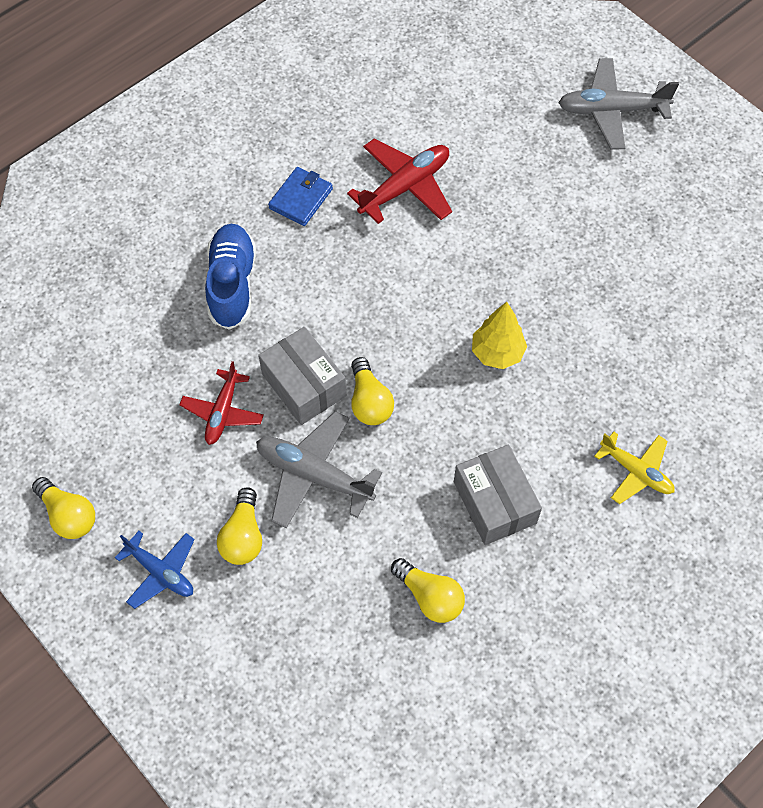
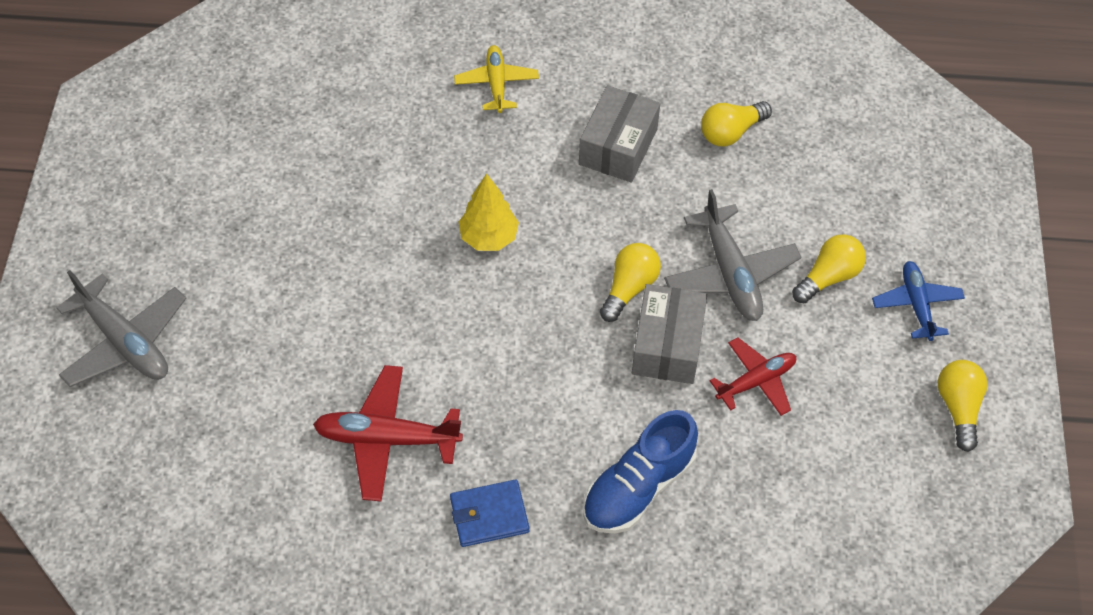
camera: 135 degrees left, 5 degrees down
(430, 596) = (731, 132): yellow light bulb -> yellow light bulb turned 120 degrees counterclockwise

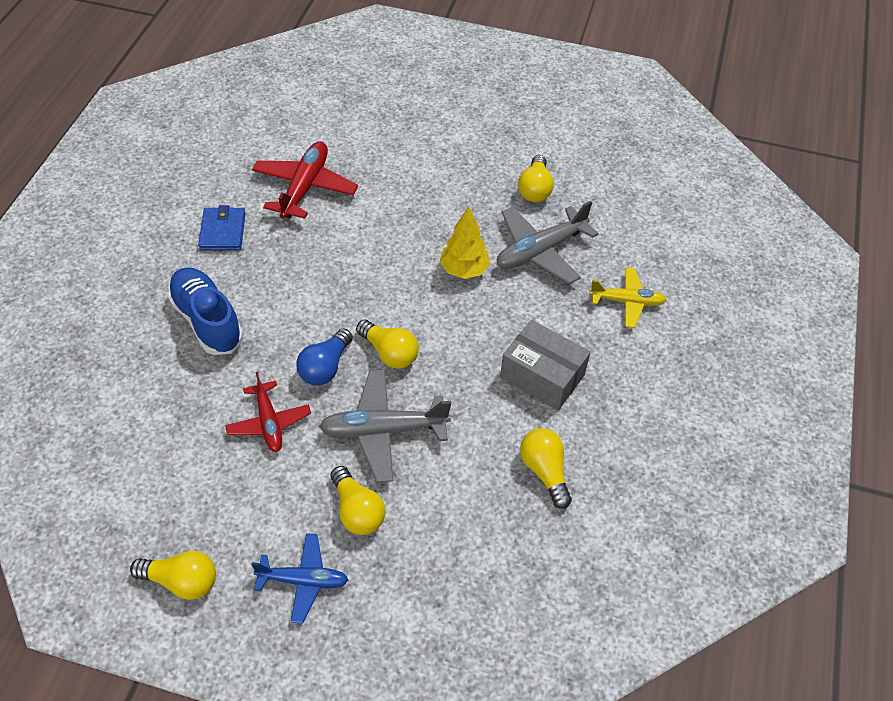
camera: 100 degrees right, 5 degrees down
(125, 342) = (425, 74): grey plane -> grey plane (540, 251)
(338, 185) = (535, 189): none -> yellow light bulb
(667, 345) = (325, 367): grey box -> blue light bulb

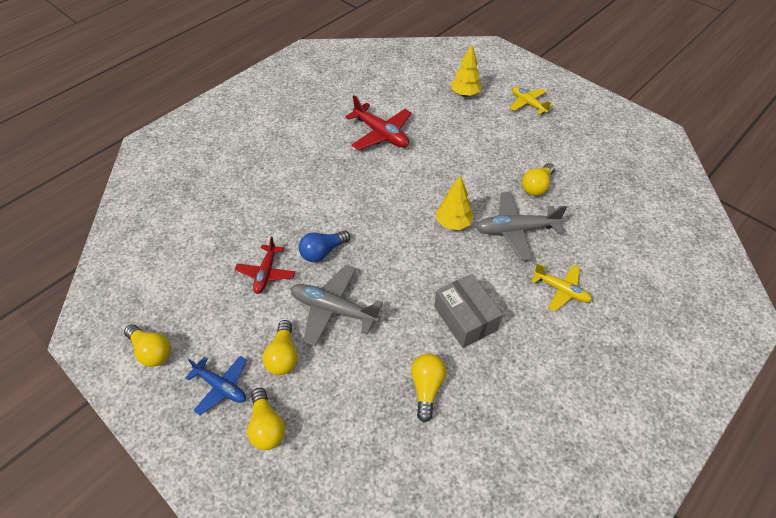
camera: 30 degrees right, 0 degrees up
(207, 321) = (271, 195): blue shoe -> none
(222, 231) = (314, 144): blue wallet -> none
(305, 187) = (381, 134): red plane -> red plane turned 90 degrees clockwise
(381, 98) = (464, 94): none -> yellow tree
(389, 353) = (369, 259): yellow light bulb -> yellow light bulb (267, 426)
(467, 86) = (528, 104): none -> yellow plane

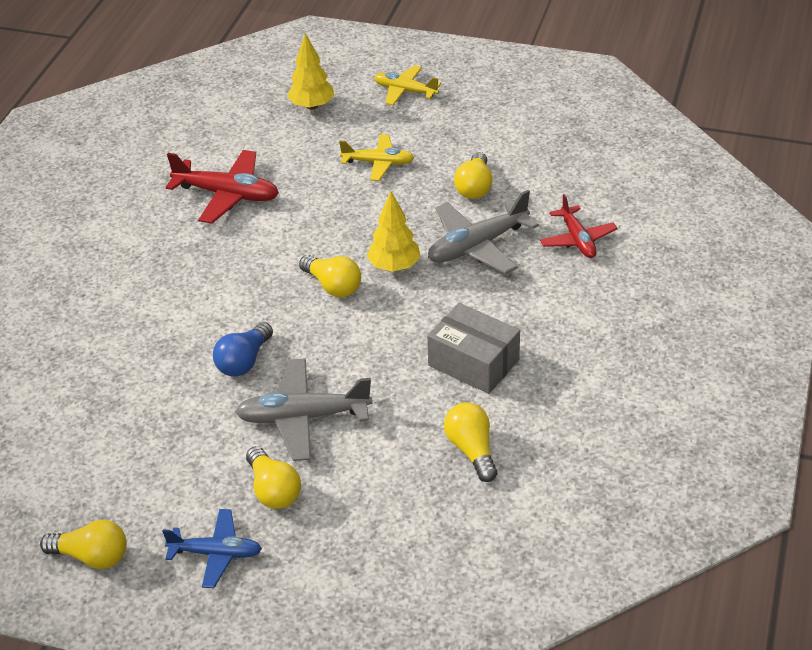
camera: 25 degrees left, 10 degrees down
(266, 273) = (184, 413): red plane -> red plane (577, 239)
(267, 426) = (304, 566): yellow light bulb -> yellow light bulb (333, 286)
(561, 290) = (569, 290): yellow plane -> yellow plane (378, 163)

